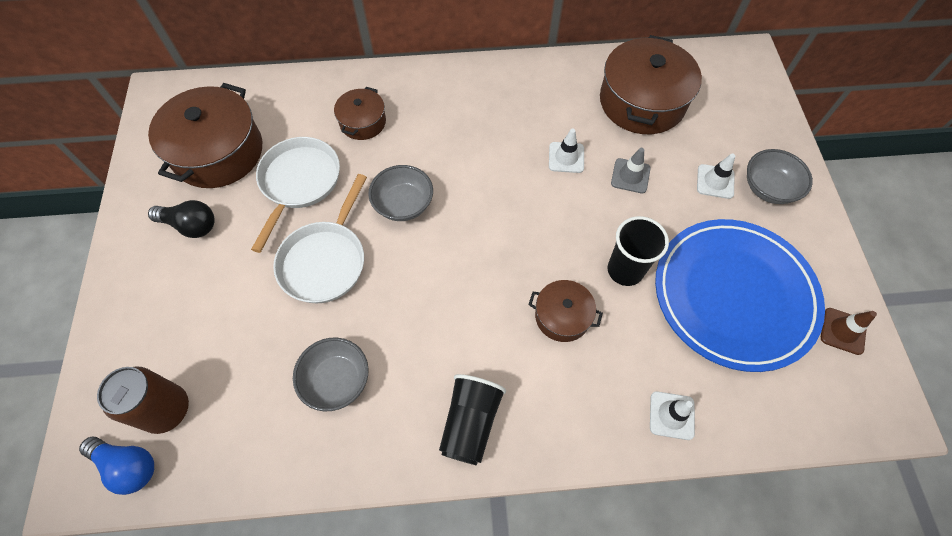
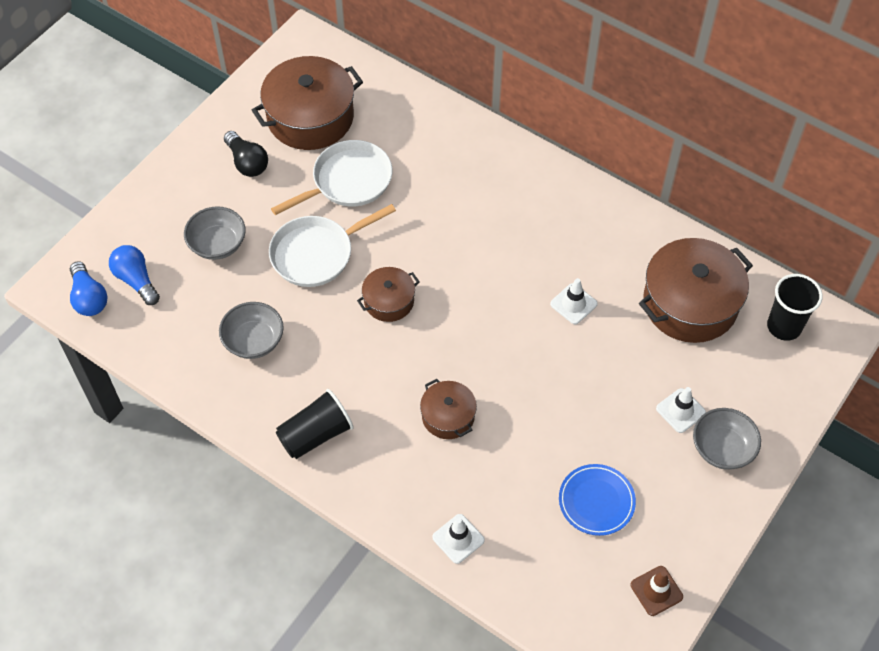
camera: 40 degrees right, 5 degrees down
(167, 410) = (136, 280): brown can -> blue light bulb
(363, 122) = (438, 164): brown pot -> brown pot (389, 301)
(403, 204) = (409, 251): grey bowl -> grey bowl (218, 244)
(625, 270) = (530, 420): black cup -> black cup (784, 326)
(630, 176) = (612, 355): grey traffic cone -> none
(733, 295) = (596, 501): blue plate -> blue plate, size x0.47

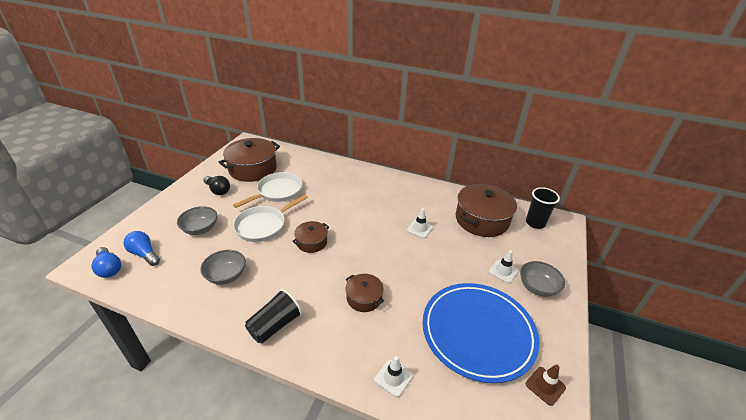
camera: 15 degrees left, 20 degrees down
(596, 501) = (478, 332): blue plate -> blue plate, size x2.14

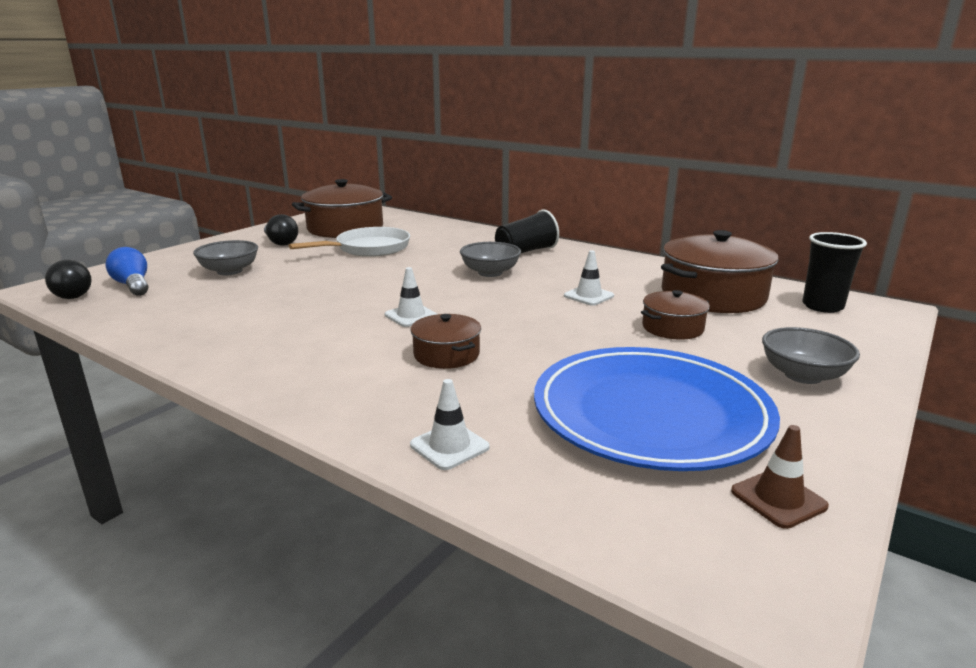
camera: 15 degrees right, 15 degrees down
(109, 268) = (74, 293): blue light bulb -> black light bulb
(226, 276) = (234, 313): grey bowl -> grey bowl (490, 273)
(263, 225) = (326, 275): white pan -> none
(275, 325) = (275, 366): black cup -> black cup (526, 251)
(311, 242) = (392, 294): brown pot -> brown pot (672, 328)
(503, 271) = (734, 351): white traffic cone -> white traffic cone (411, 316)

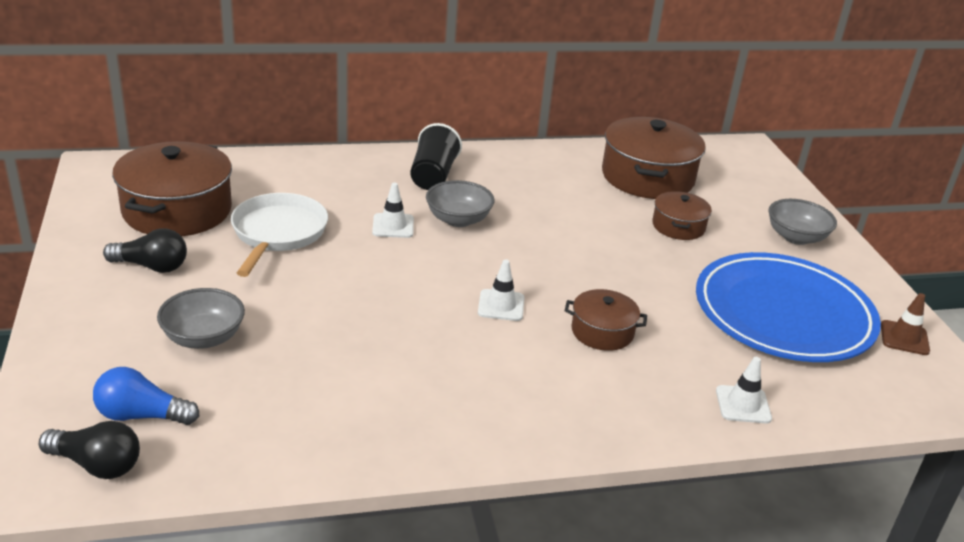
camera: 50 degrees left, 10 degrees up
(588, 296) = (577, 215): white traffic cone -> white traffic cone (393, 226)
(822, 306) = (717, 160): black cup -> none

